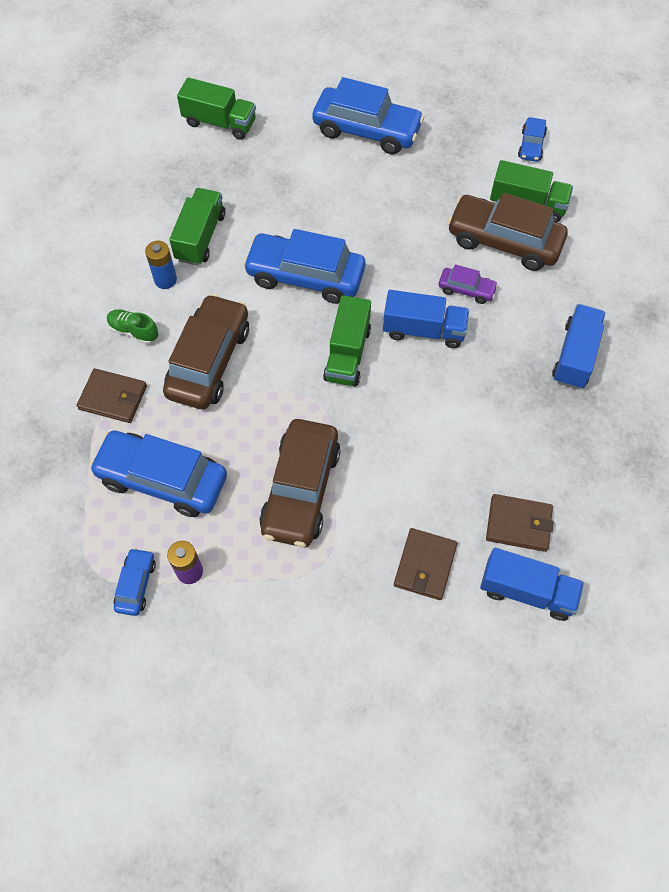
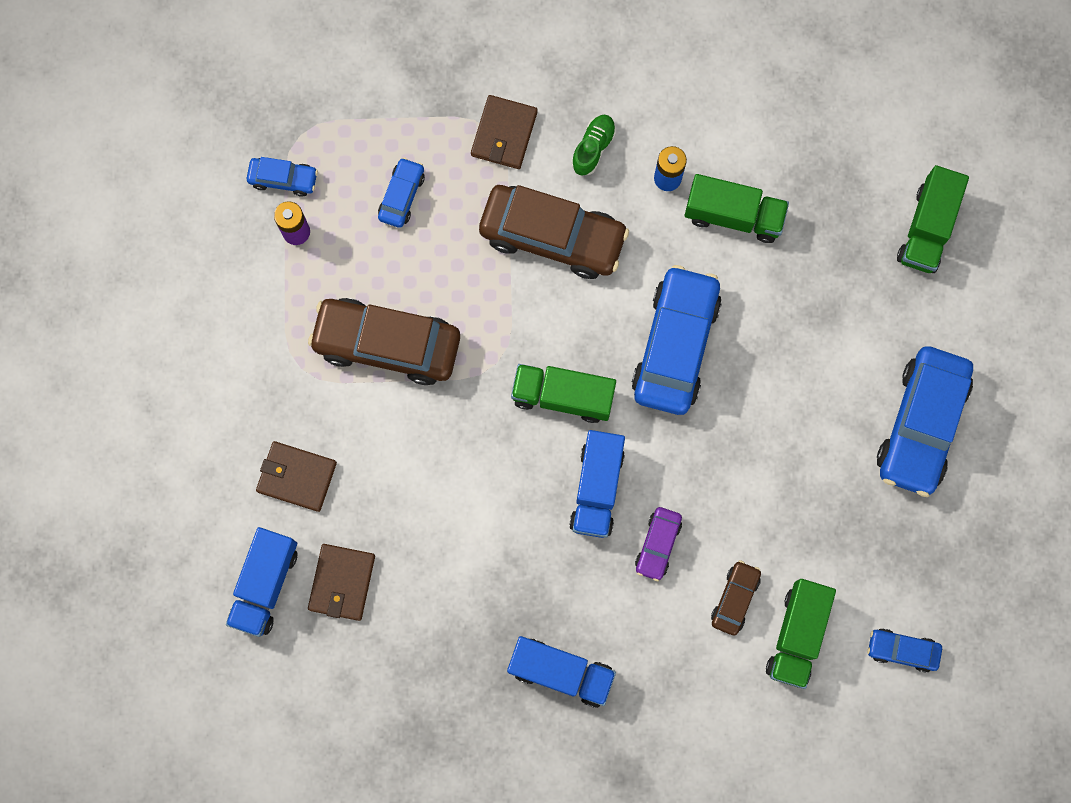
camera: 90 degrees right, 15 degrees up
(162, 479) = (402, 196): blue car -> blue car, size x0.48
(504, 241) = (735, 599): brown car -> brown car, size x0.48

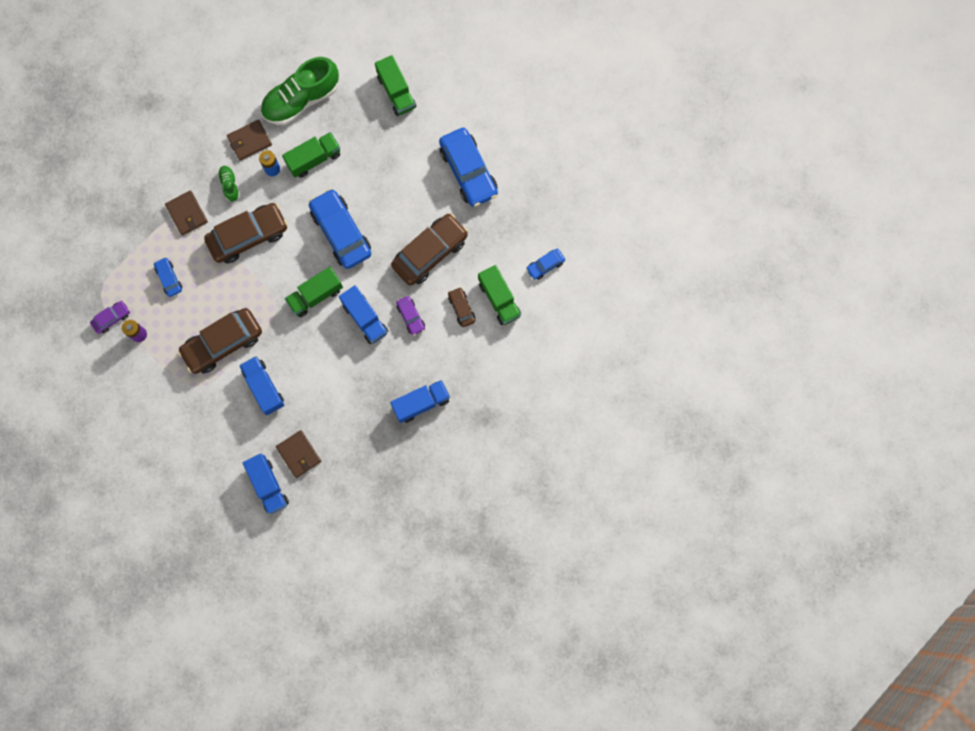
camera: 45 degrees left, 0 degrees up
(283, 179) = (112, 318): blue car -> purple car
(297, 477) = (238, 431): brown wallet -> brown wallet (249, 141)
(382, 452) = (264, 387): none -> blue truck
(765, 484) = (430, 252): none -> brown car
(792, 122) = (301, 99): none -> green shoe

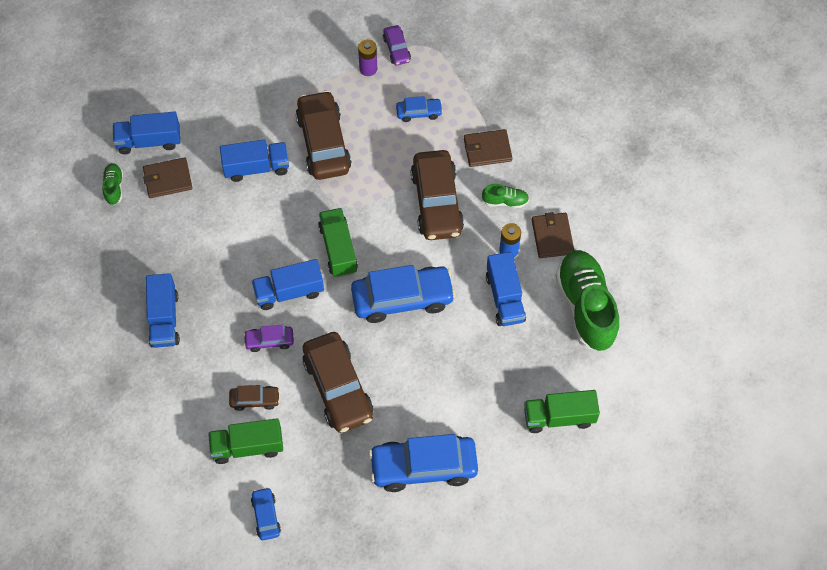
camera: 110 degrees right, 15 degrees down
(314, 159) = (505, 298): green truck -> blue truck
(321, 495) = (114, 187): none -> green shoe

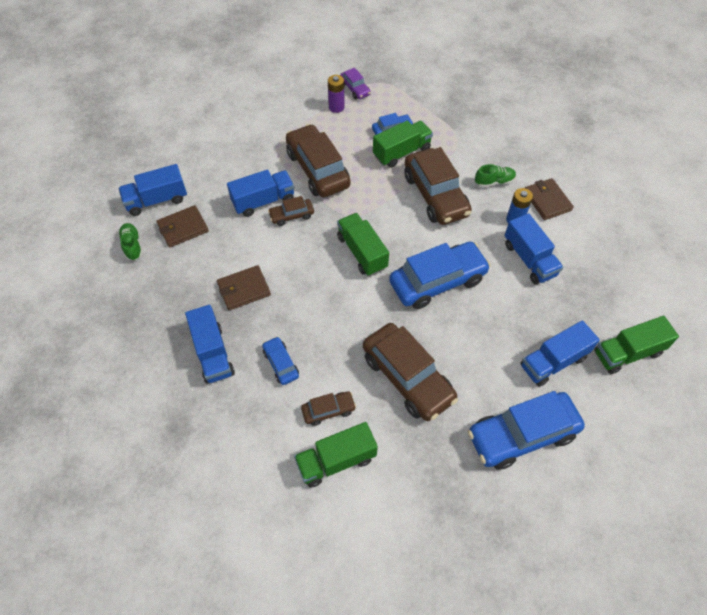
camera: 15 degrees left, 5 degrees down
(266, 516) = (380, 531): blue car -> blue car (281, 364)
(269, 341) = (324, 349): purple car -> none
(280, 191) = (291, 215): none -> brown car
(289, 292) = (328, 300): blue truck -> blue truck (553, 362)
(419, 142) = (401, 152): none -> green truck
(487, 149) = (461, 146): brown wallet -> brown wallet (244, 289)
(586, 307) = (603, 251): green shoe -> none

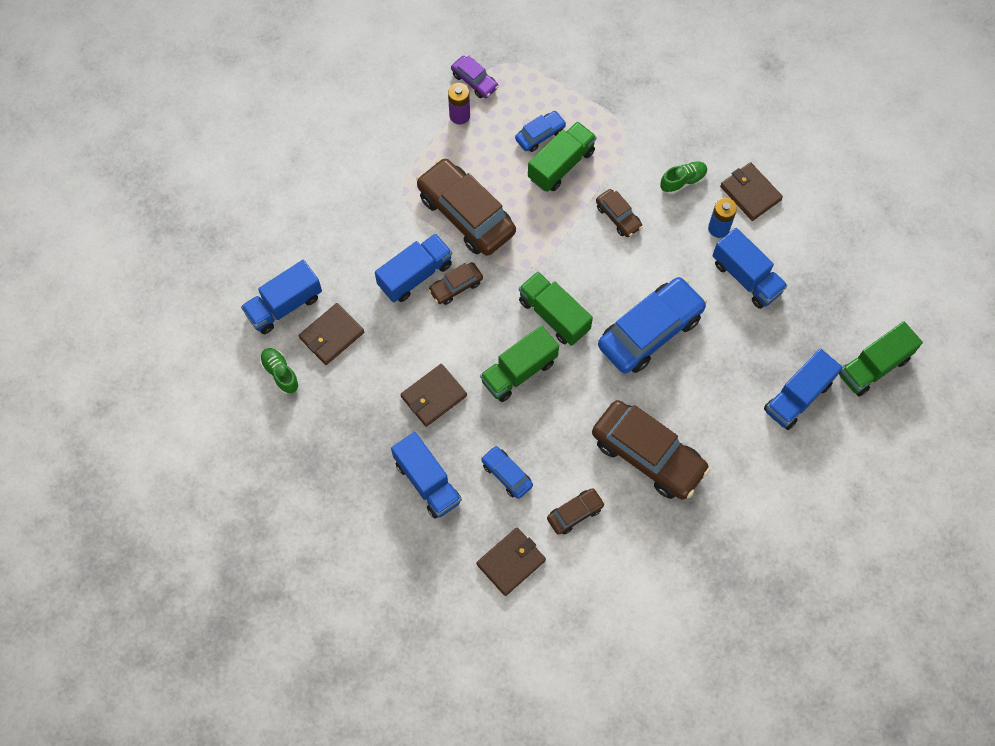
camera: 15 degrees left, 10 degrees up
(258, 438) = (511, 562): none -> brown wallet
(336, 460) = (600, 564): green truck -> green truck (519, 371)
(435, 195) = (618, 217): brown car -> brown car, size x0.48
(522, 435) = (782, 487): blue car -> none

